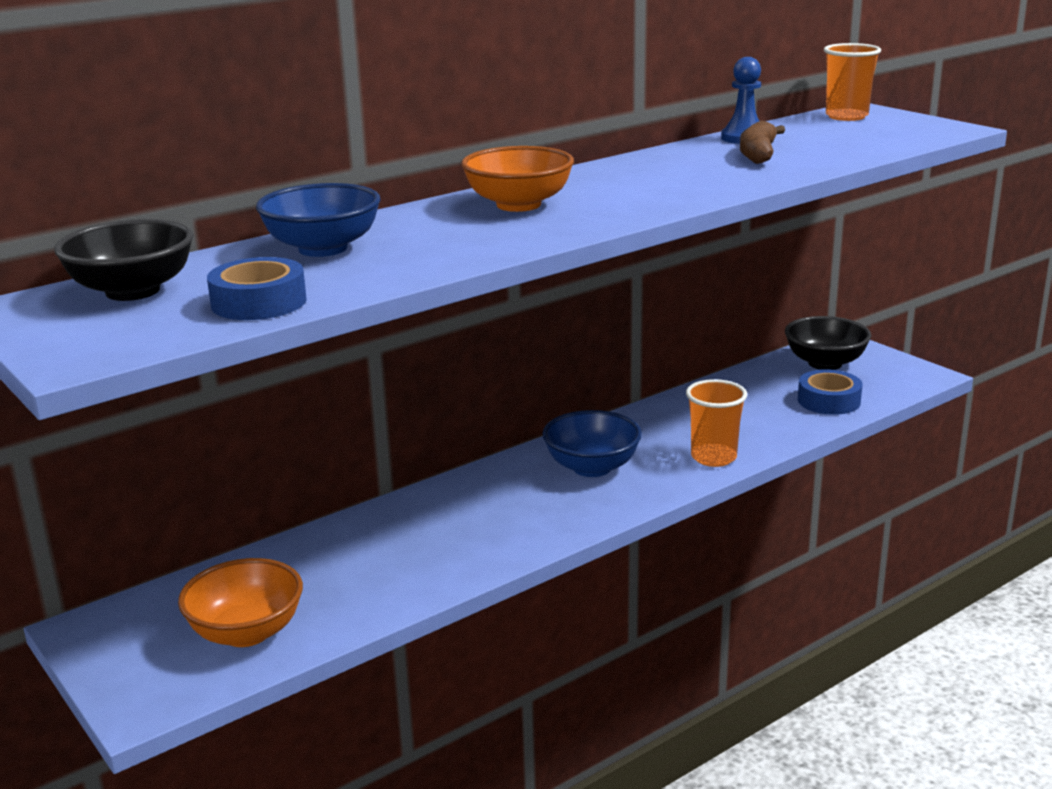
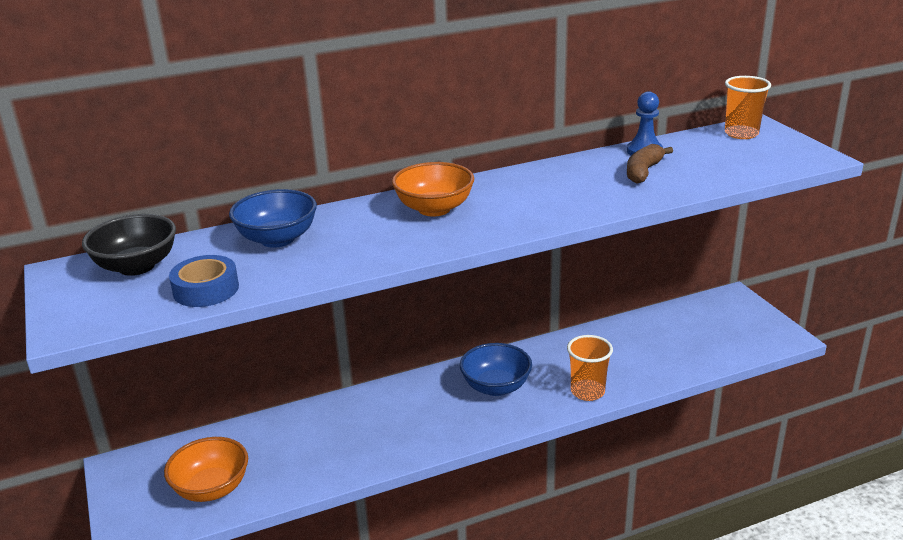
camera: 15 degrees right, 5 degrees up
(825, 363) = (713, 315): black bowl -> none
(828, 401) = (699, 351): blue tape -> none

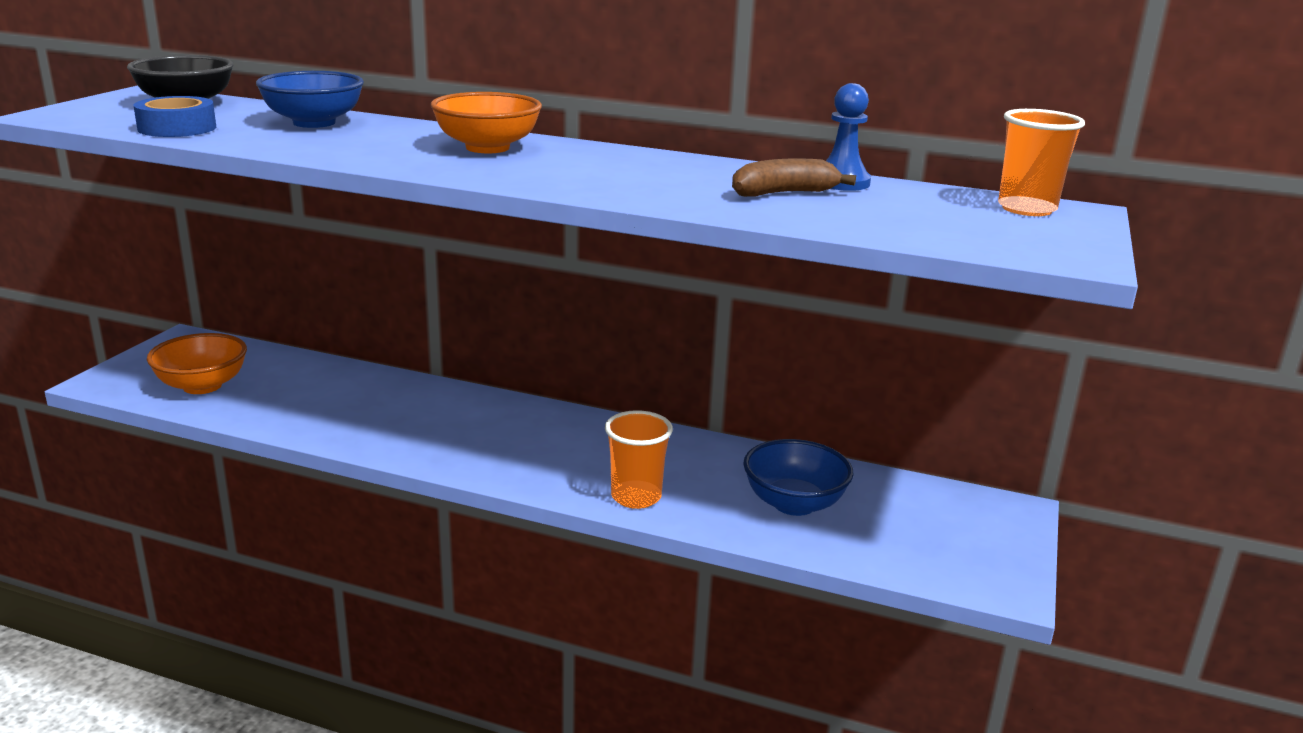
camera: 40 degrees right, 5 degrees down
(496, 387) = (555, 443): blue bowl -> blue bowl (794, 503)

